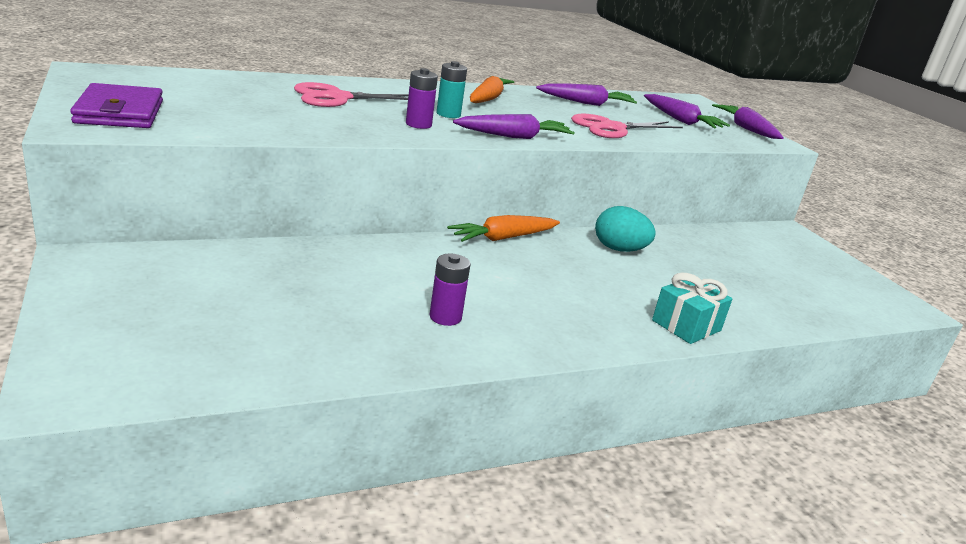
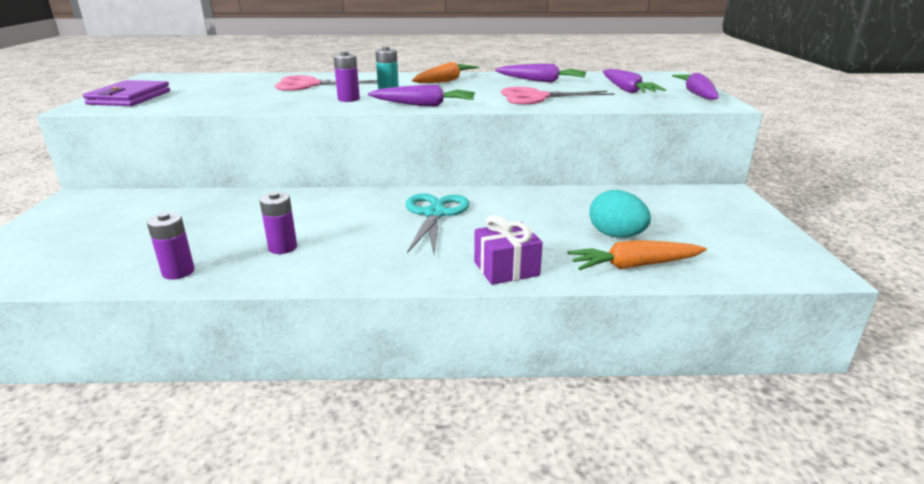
camera: 25 degrees right, 0 degrees up
(361, 357) = (178, 272): none -> purple battery
(503, 238) = (407, 192): orange carrot -> orange carrot (634, 266)
(560, 265) = (435, 214): none -> turquoise scissors
(619, 249) = (509, 203): turquoise egg -> turquoise egg (616, 235)
(686, 325) = (506, 269): turquoise gift -> purple gift

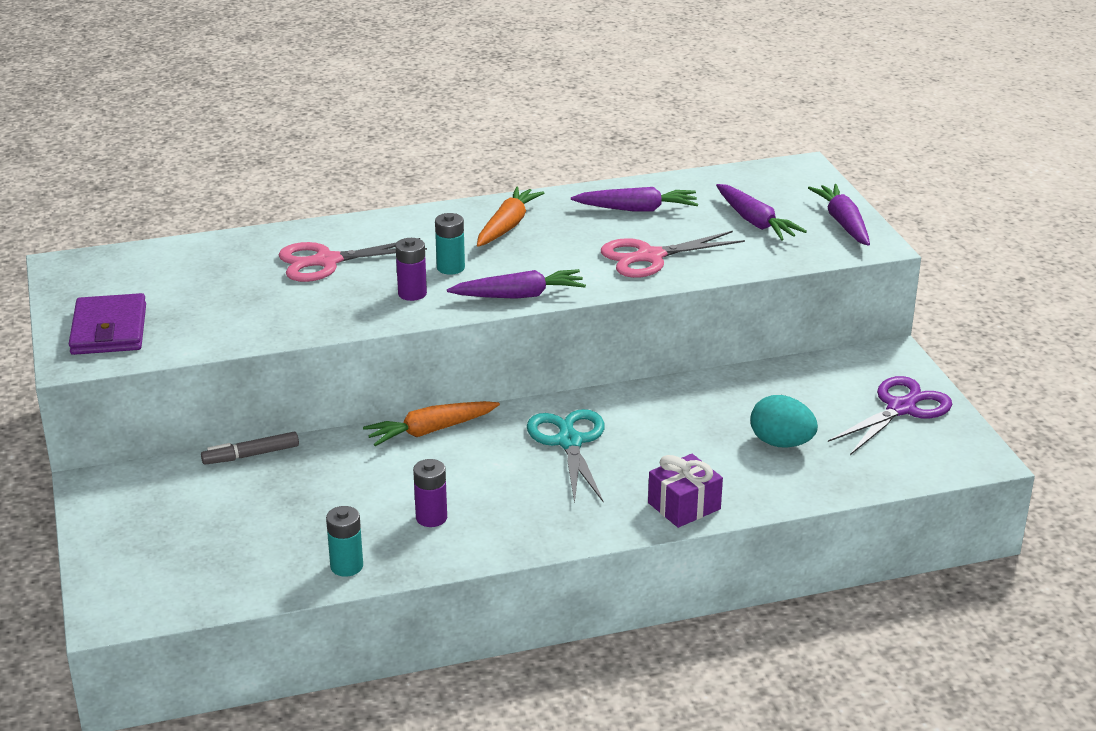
camera: 15 degrees left, 5 degrees up
(178, 272) = (346, 566): purple battery -> turquoise battery
(197, 194) = (251, 455): none -> grey marker
(634, 266) = (808, 481): orange carrot -> orange carrot (430, 431)
(733, 225) = (901, 408): none -> purple scissors

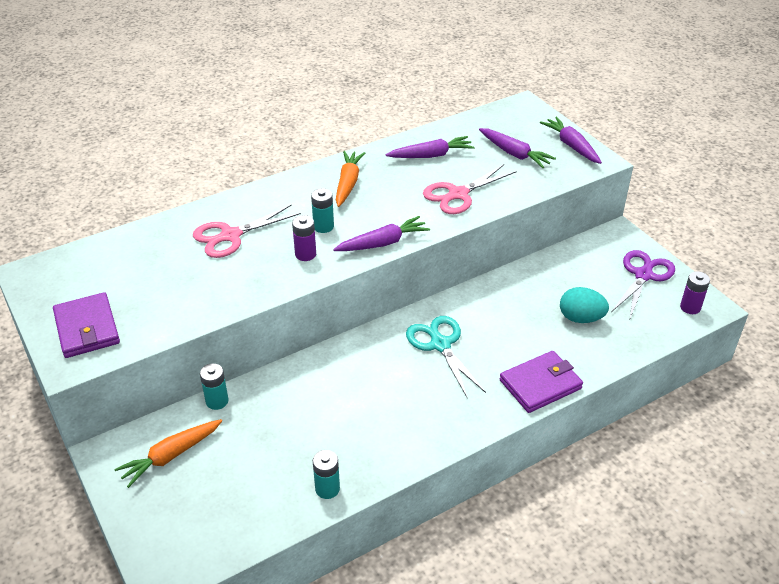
camera: 15 degrees left, 10 degrees up
(251, 455) = (217, 401): grey marker -> turquoise battery
(430, 431) = (340, 353): orange carrot -> orange carrot (171, 456)
(431, 518) = (371, 431): purple battery -> purple battery (690, 307)
(684, 506) = (540, 384): purple gift -> purple wallet

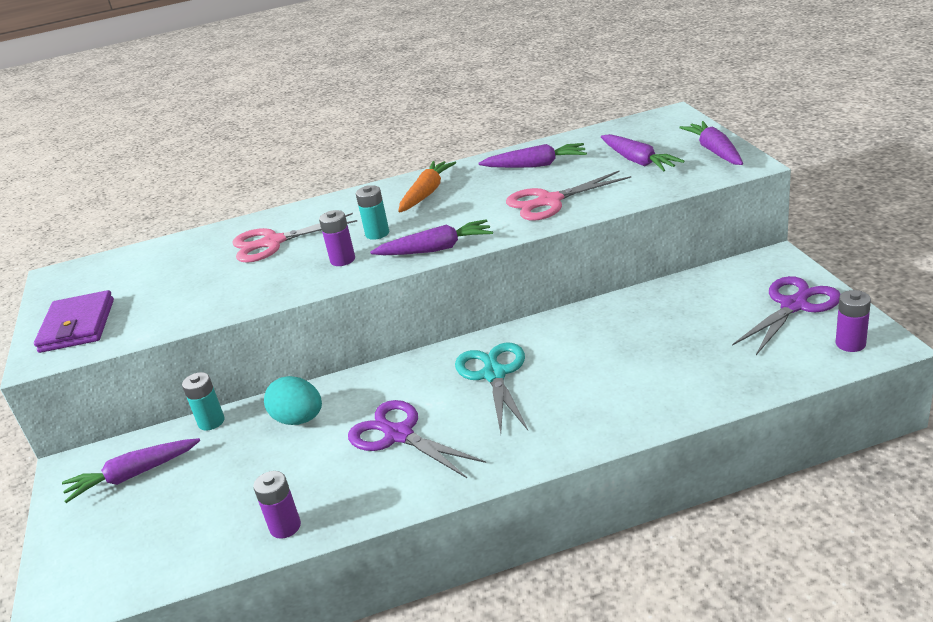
camera: 20 degrees right, 10 degrees down
(171, 456) = (133, 475): orange carrot -> purple carrot
(327, 489) = (285, 527): turquoise battery -> purple battery
(385, 403) = (399, 435): none -> purple scissors
(540, 384) = (605, 425): purple wallet -> none
(580, 318) = (689, 352): turquoise egg -> turquoise egg (299, 419)

